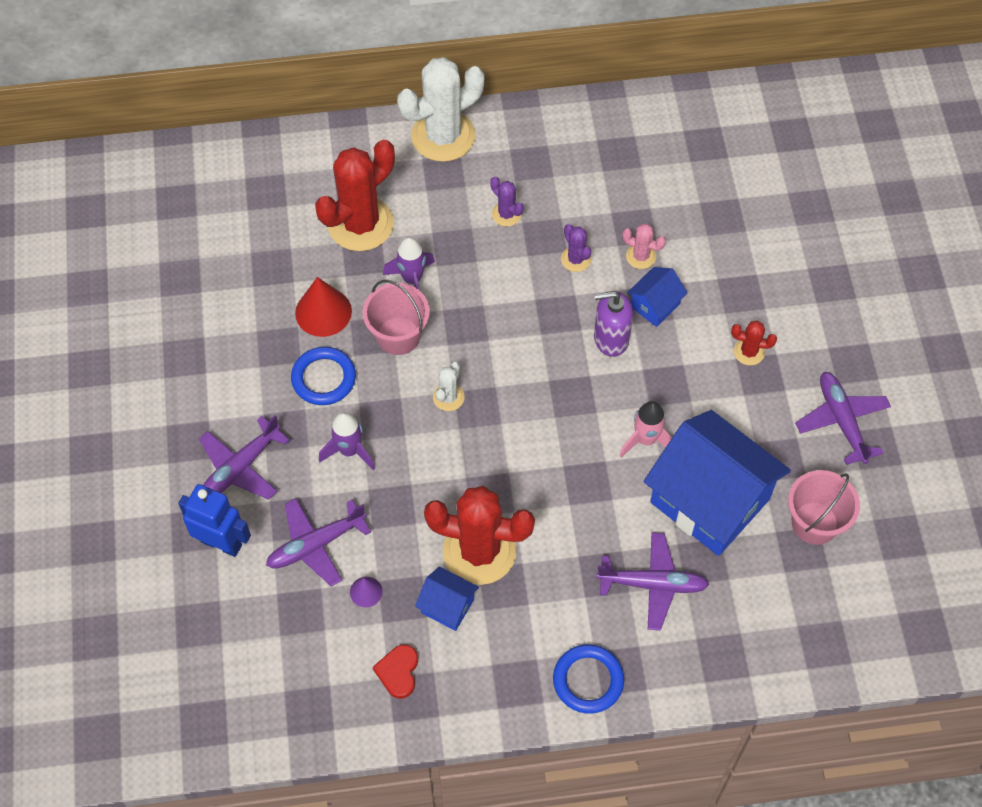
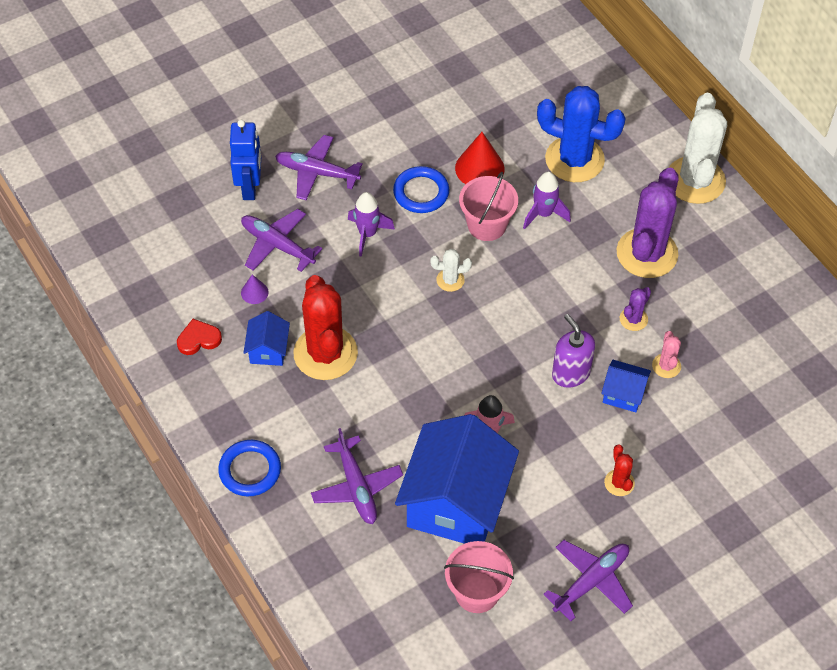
camera: 65 degrees right, 5 degrees down
(360, 224) = (574, 159): red cactus -> blue cactus
(443, 136) = (695, 180): white cactus -> white cactus turned 60 degrees clockwise
(506, 214) = (647, 253): purple cactus -> purple cactus, size x2.22

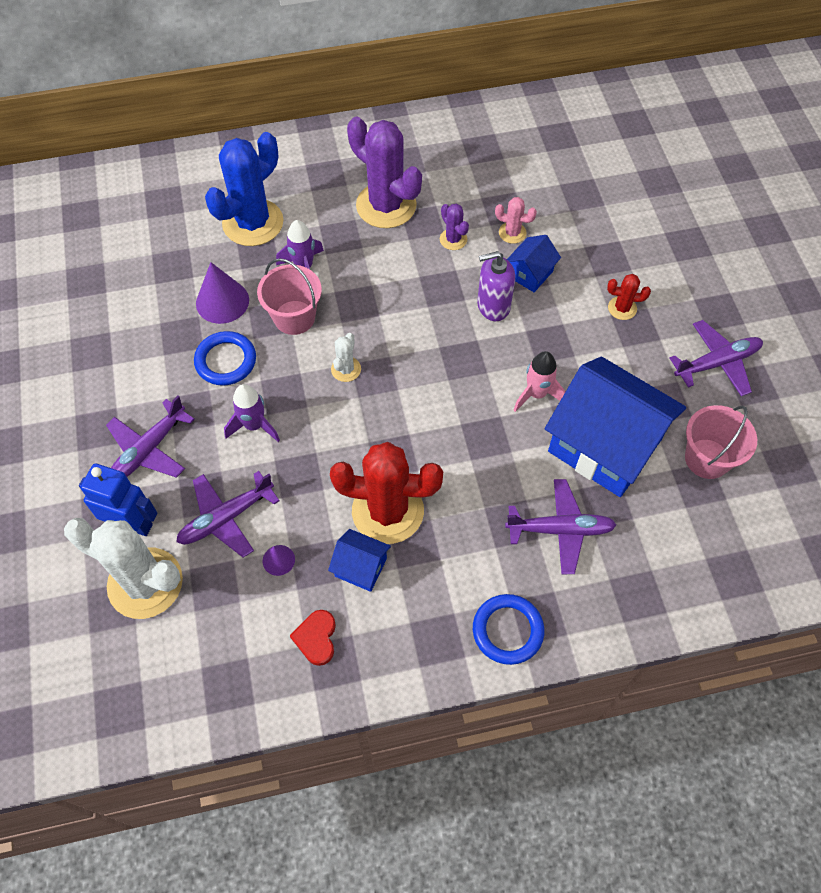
camera: 70 degrees left, 5 degrees up
(479, 168) = (222, 301): red cone -> purple cone
(591, 581) = (717, 363): purple plane -> purple plane turned 90 degrees clockwise
(695, 180) = (323, 144): white cactus -> white cactus (145, 583)

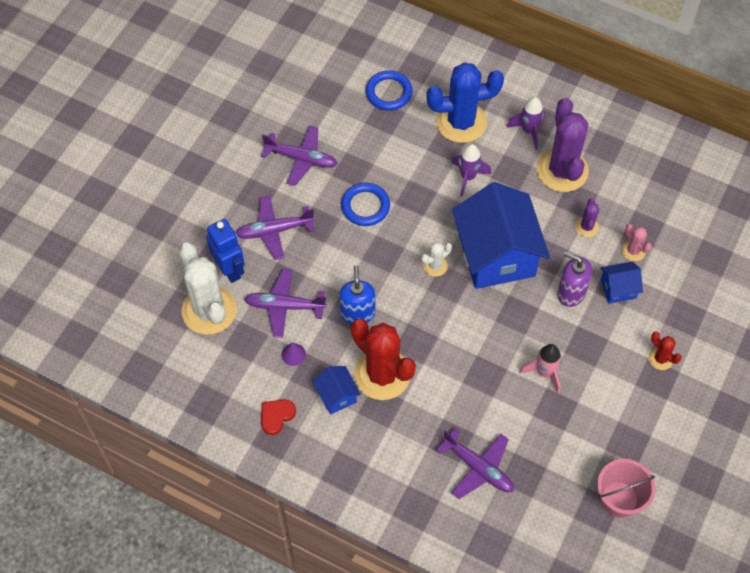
camera: 40 degrees right, 0 degrees up
(222, 301) = (396, 164): purple cone -> none
(254, 425) = (348, 261): purple rocket -> purple rocket (529, 131)
(294, 317) = (432, 207): pink bucket -> none
(309, 469) = (357, 313): none -> blue soap dispenser
(507, 630) = (390, 500): blue ring -> blue ring (389, 92)
(604, 445) = (558, 439): blue house -> blue house (496, 255)
(717, 363) = (691, 444): purple plane -> purple plane (301, 159)

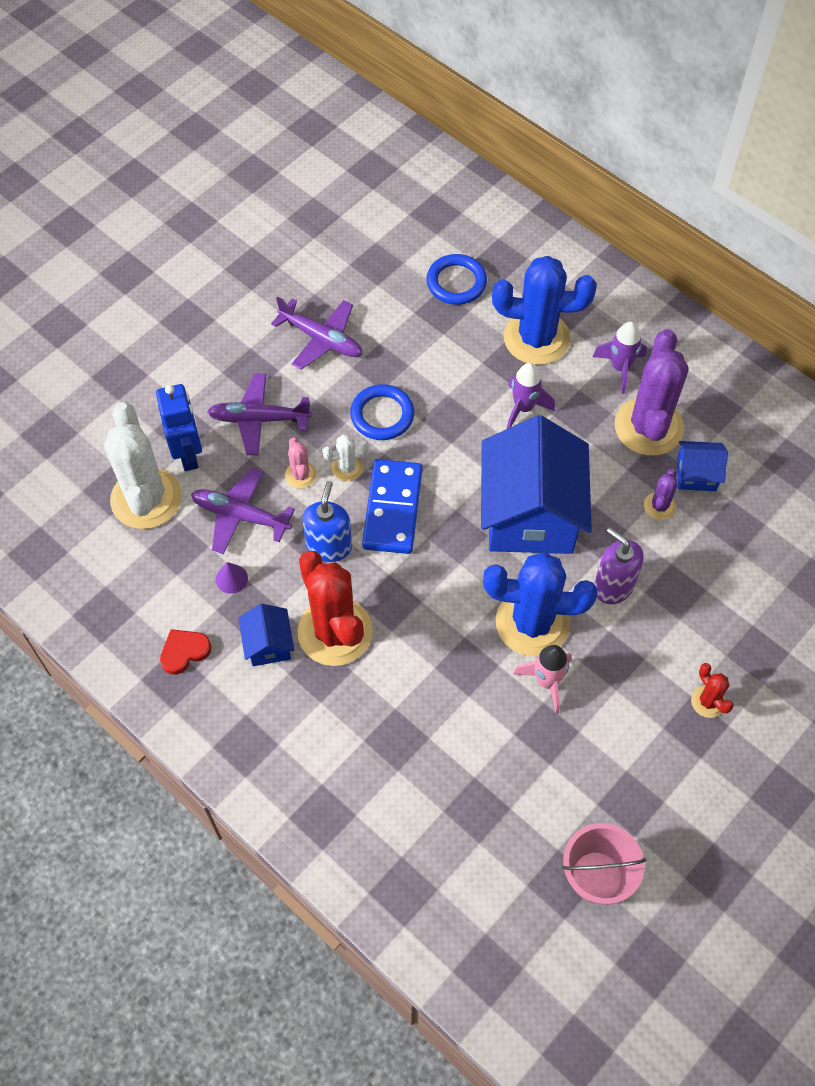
camera: 15 degrees right, 0 degrees up
(395, 274) = (392, 509): none -> blue domino
(435, 266) = (447, 510): white cactus -> white cactus (347, 467)
(478, 468) = (421, 785): purple plane -> none
(522, 333) = (532, 622): none -> blue cactus
(618, 289) = (677, 595): blue house -> blue house (696, 474)
(633, 251) = (712, 551): pink cactus -> pink cactus (300, 475)

